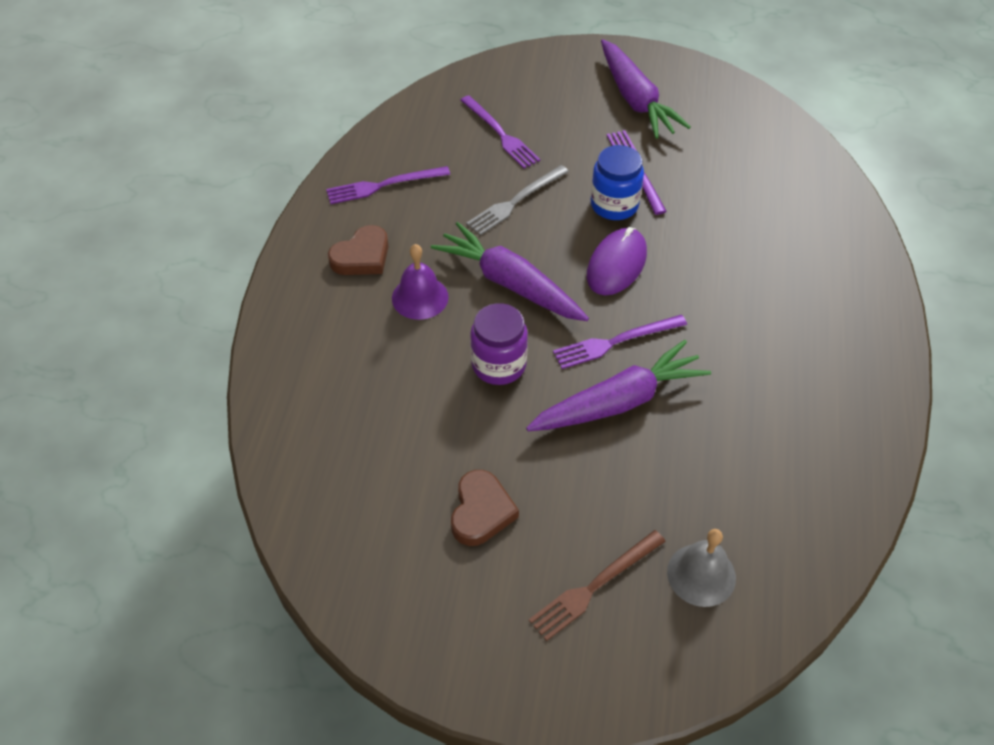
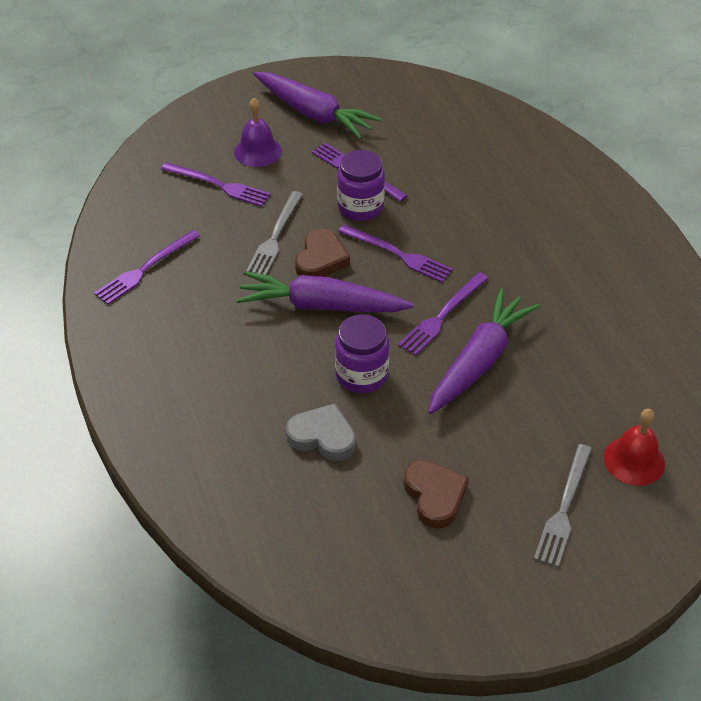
camera: 30 degrees left, 5 degrees down
(362, 256) = (173, 337): brown heart -> brown heart (321, 259)
(420, 297) = (252, 349): purple bell -> purple bell (257, 151)
(422, 406) = (322, 436): none -> grey heart
(595, 586) = (564, 508): brown fork -> grey fork
(614, 205) = (360, 207): blue jar -> purple jar
(616, 264) = (398, 254): purple mouse -> purple fork
(701, 574) = (634, 460): grey bell -> red bell

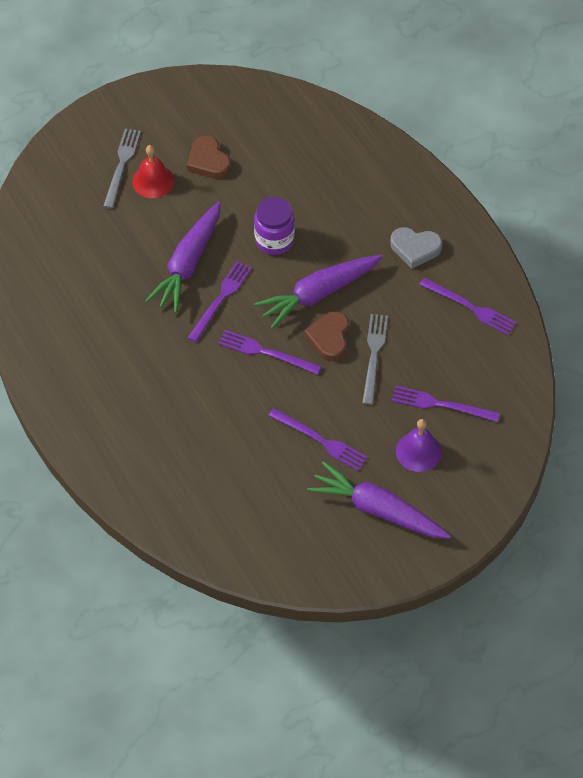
camera: 170 degrees right, 10 degrees up
(145, 269) = (470, 307): purple fork -> purple fork turned 90 degrees clockwise
(321, 306) = (318, 294): purple carrot -> purple carrot turned 150 degrees clockwise
(322, 436) = (292, 190): grey heart -> grey heart (415, 248)
(360, 207) = (307, 398): purple jar -> none
(634, 460) = (73, 204): red bell -> red bell (153, 181)

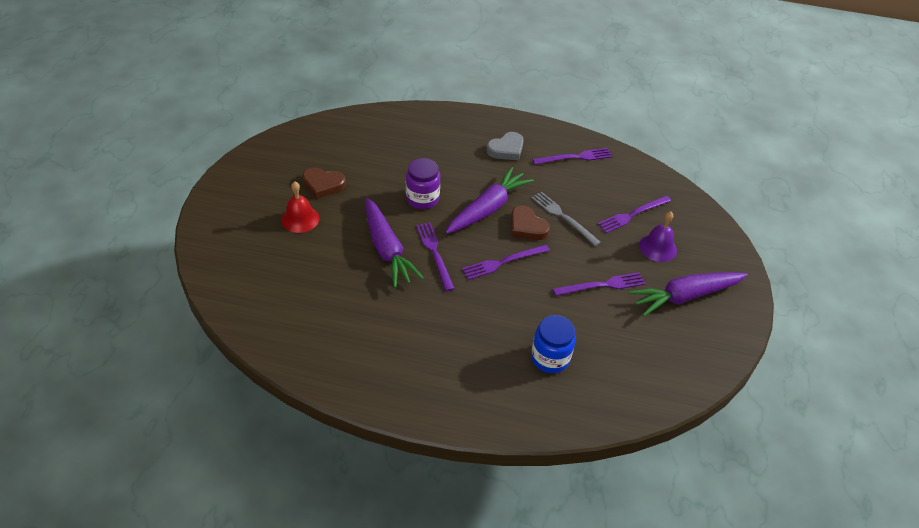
camera: 50 degrees left, 10 degrees down
(121, 165) = (266, 224): grey fork -> none
(197, 458) = (550, 358): none -> blue jar
(318, 294) = (488, 208): purple carrot -> purple carrot turned 150 degrees counterclockwise

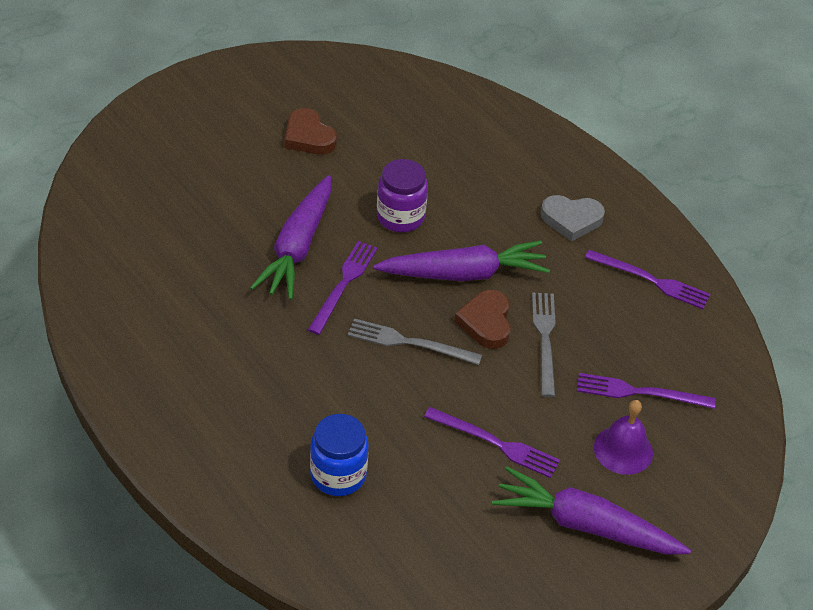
camera: 40 degrees right, 0 degrees up
(300, 219) = (244, 159): red bell -> none
(503, 262) = (409, 343): purple fork -> grey fork

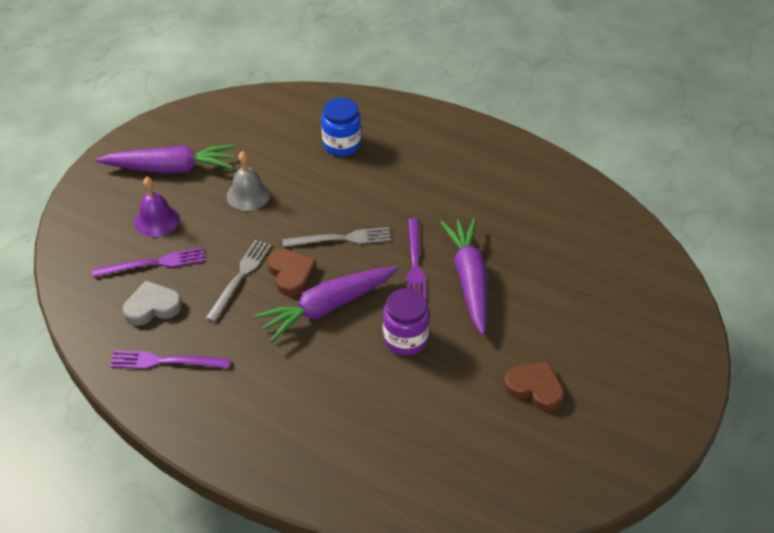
camera: 160 degrees right, 0 degrees up
(496, 443) = (248, 195): purple fork -> grey bell
(544, 339) = (240, 277): grey fork -> grey fork turned 135 degrees counterclockwise
(571, 219) = (255, 396): grey heart -> grey heart (152, 307)

